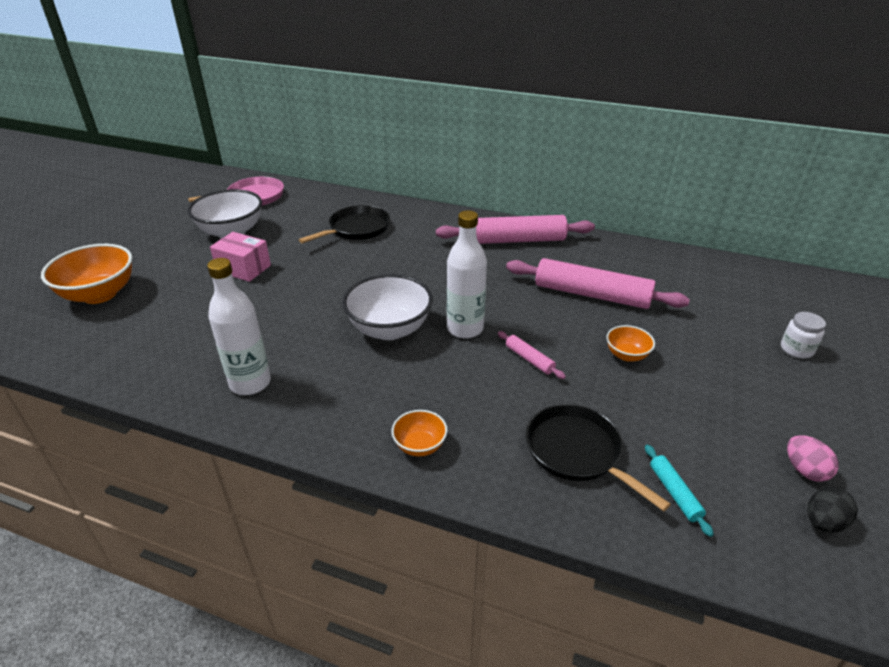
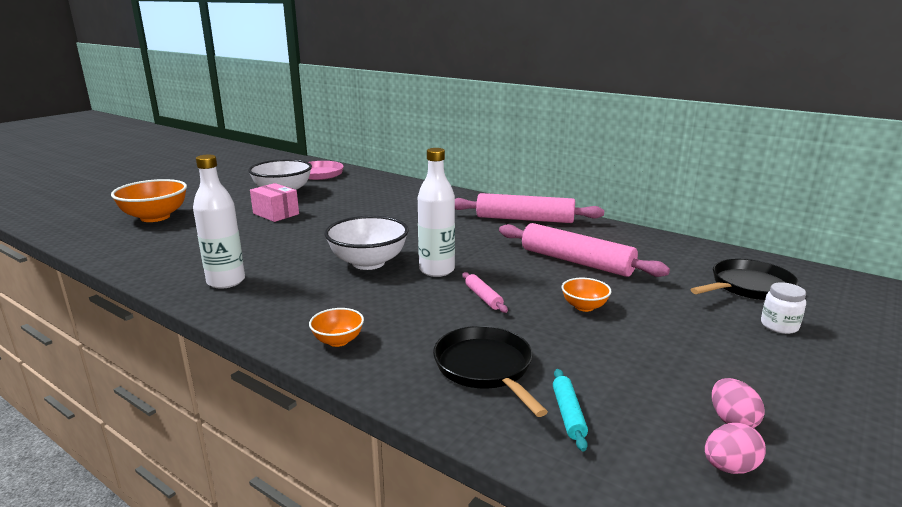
camera: 15 degrees right, 15 degrees down
(356, 229) = (387, 199): black pan -> black pan (748, 287)
(823, 522) = (729, 467): black egg -> pink egg

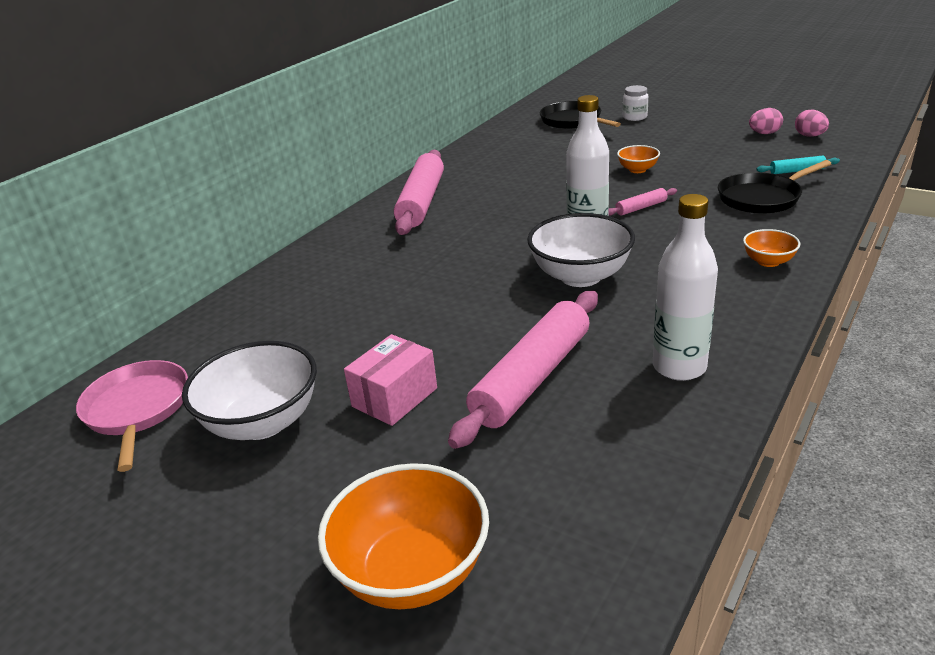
camera: 90 degrees left, 10 degrees up
(576, 261) = (542, 175): pink rolling pin -> pink rolling pin (532, 378)

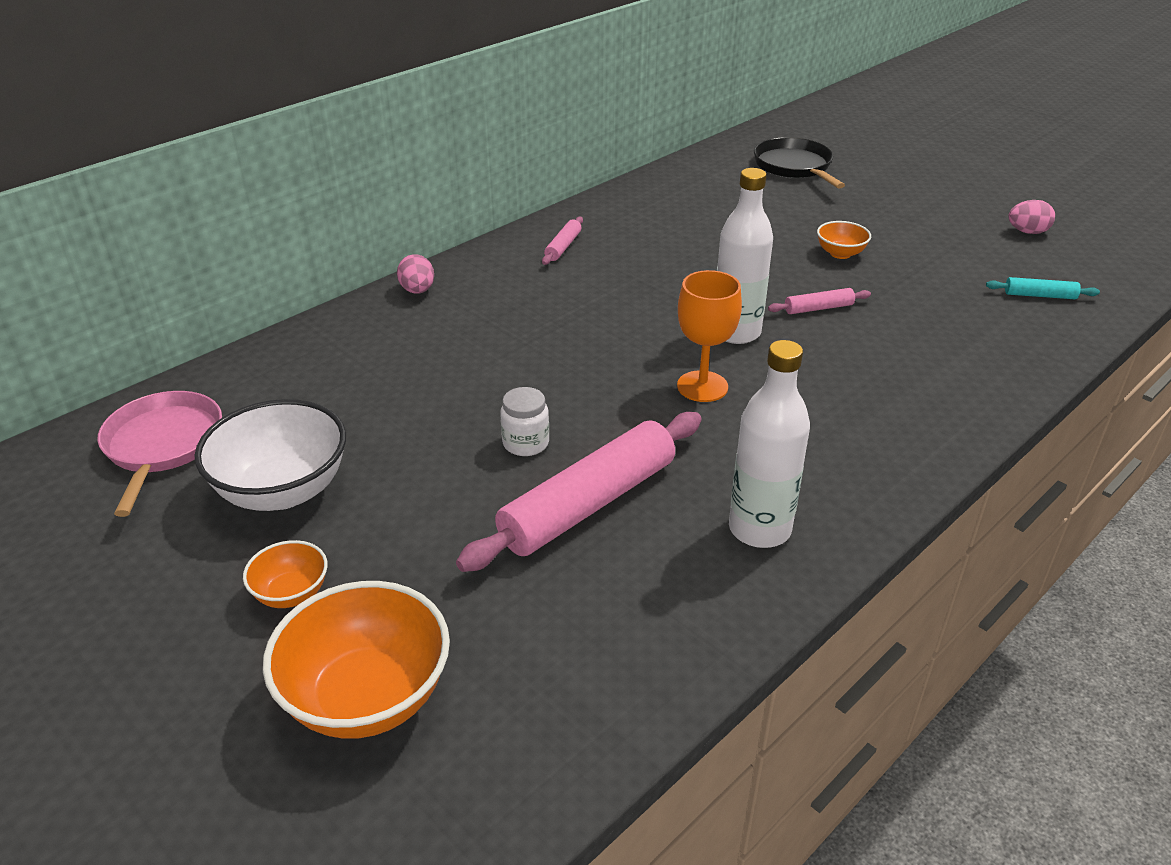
camera: 10 degrees right, 5 degrees up
(394, 397) = (430, 493): pink box -> none
(421, 202) = (563, 247): pink rolling pin -> pink rolling pin, size x0.44
(580, 276) = (702, 386): white bowl -> orange goblet
(634, 117) = (874, 175): white jar -> white jar (525, 443)
(762, 198) = (975, 325): black pan -> none
(768, 261) = (935, 415): orange bowl -> orange bowl (291, 593)
(809, 136) = (1084, 247): pink egg -> pink egg (417, 291)

